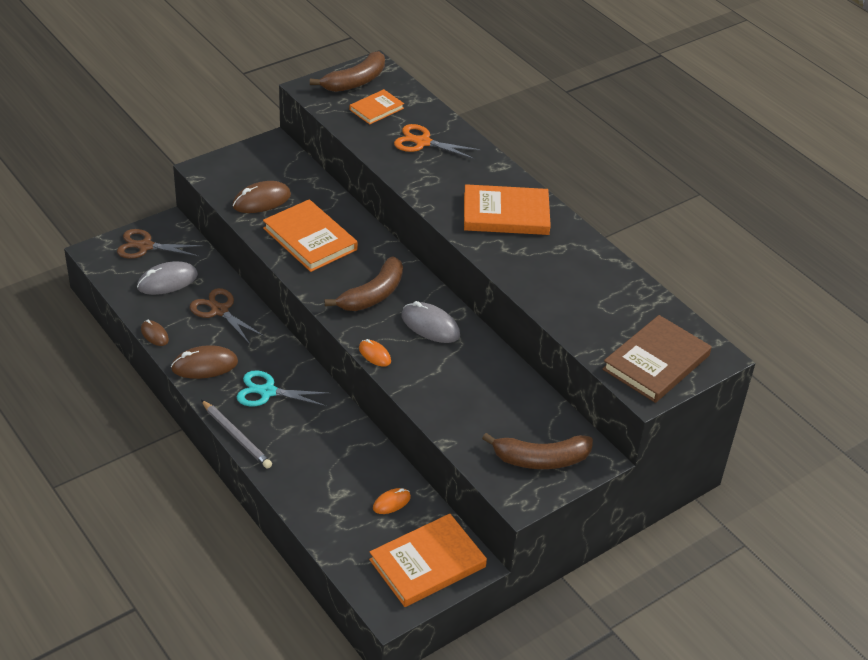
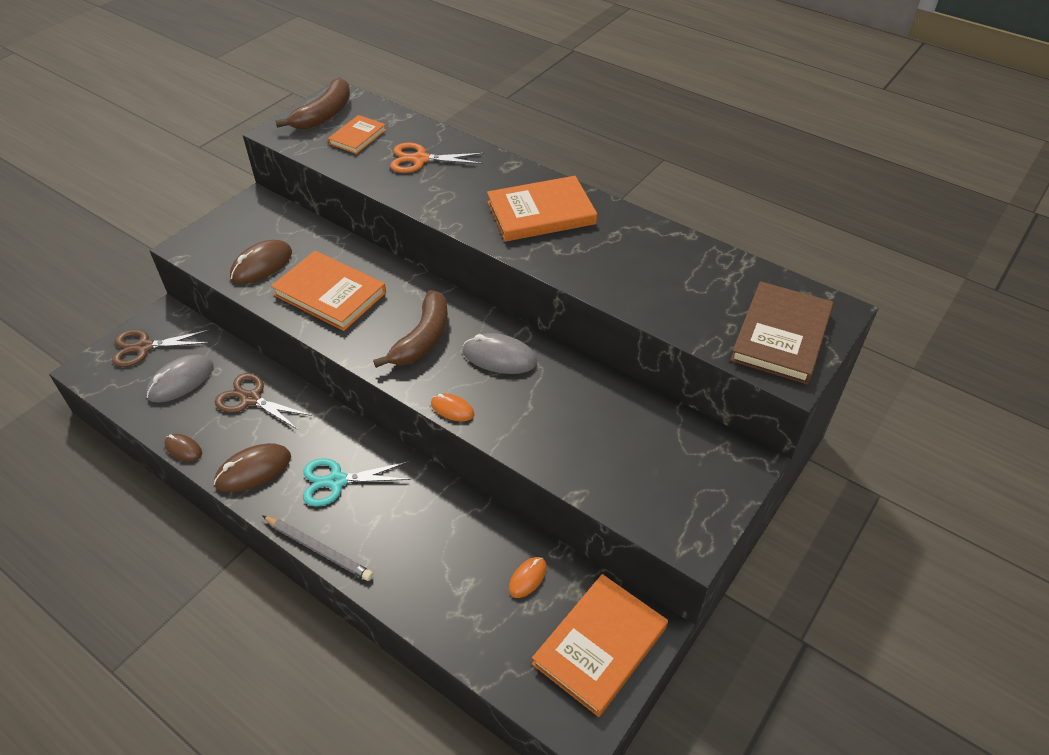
camera: 15 degrees left, 5 degrees up
(540, 459) = (690, 483): brown banana -> none

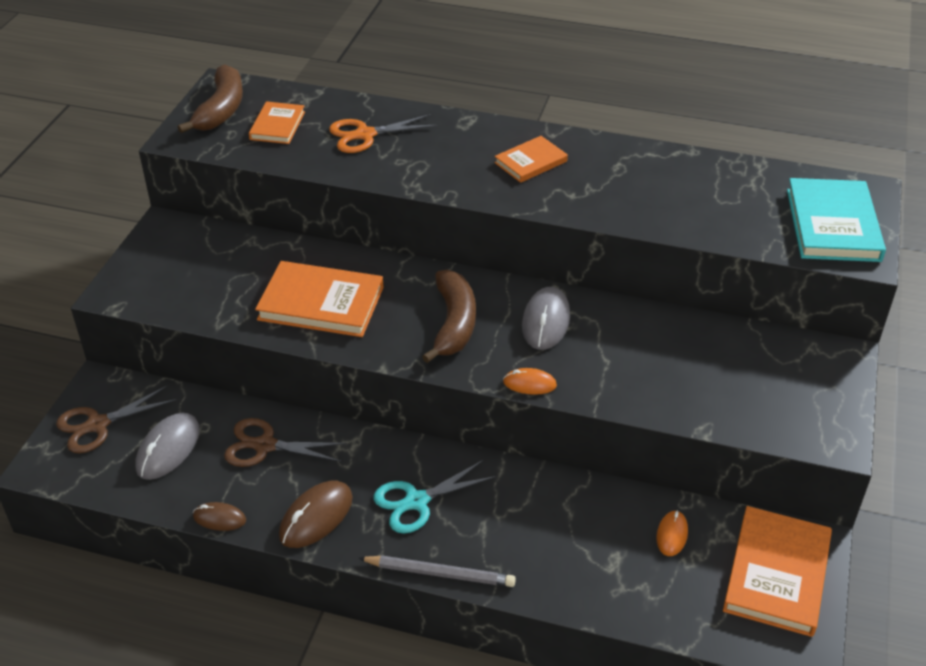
camera: 20 degrees left, 5 degrees down
(262, 265) = (221, 292): brown mouse -> none
(499, 357) = (546, 322): grey mouse -> grey mouse turned 75 degrees counterclockwise
(541, 213) = (530, 162): orange book -> orange book, size x0.58
(781, 336) = (832, 225): brown book -> turquoise book

